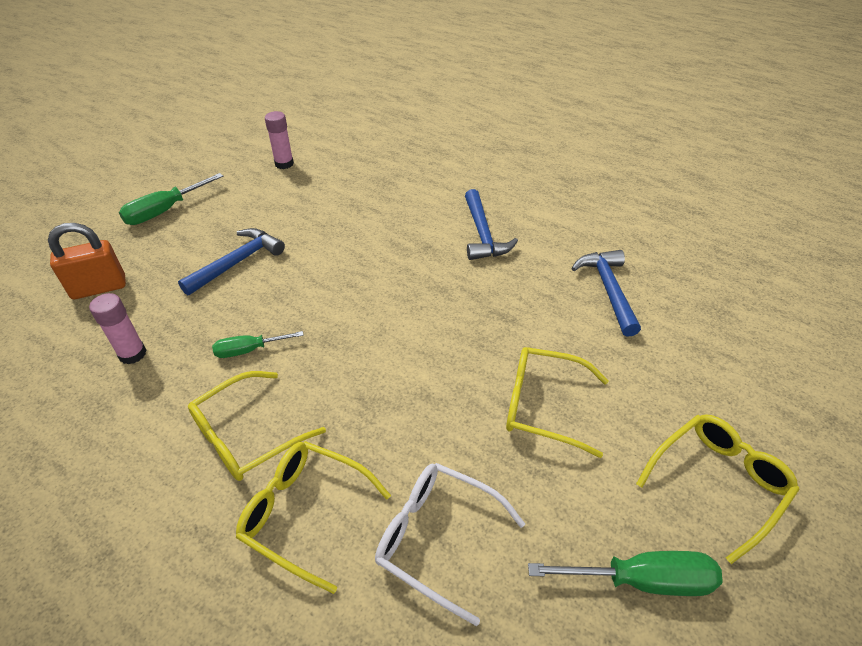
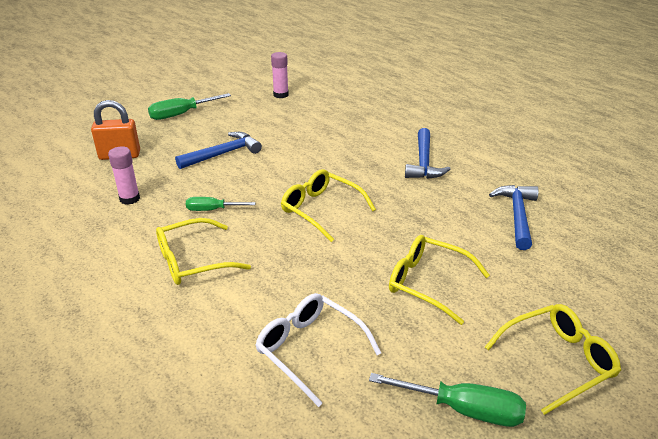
camera: 15 degrees right, 10 degrees down
(306, 514) = (218, 315): yellow glasses -> yellow glasses (321, 210)

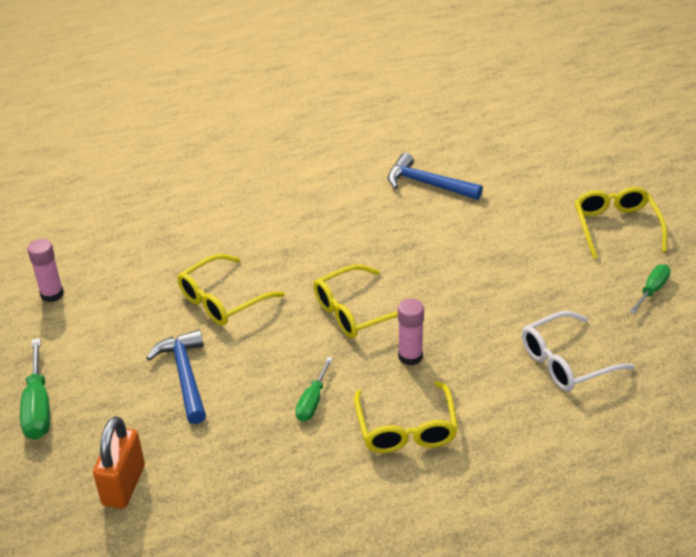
camera: 70 degrees left, 5 degrees up
(129, 199) = (248, 479): pink glue stick -> pink glue stick (410, 356)
(424, 162) = (302, 214): blue hammer -> none
(428, 283) = (504, 267): yellow glasses -> yellow glasses (223, 300)
(462, 409) = (652, 290): green screwdriver -> green screwdriver, size x0.64

